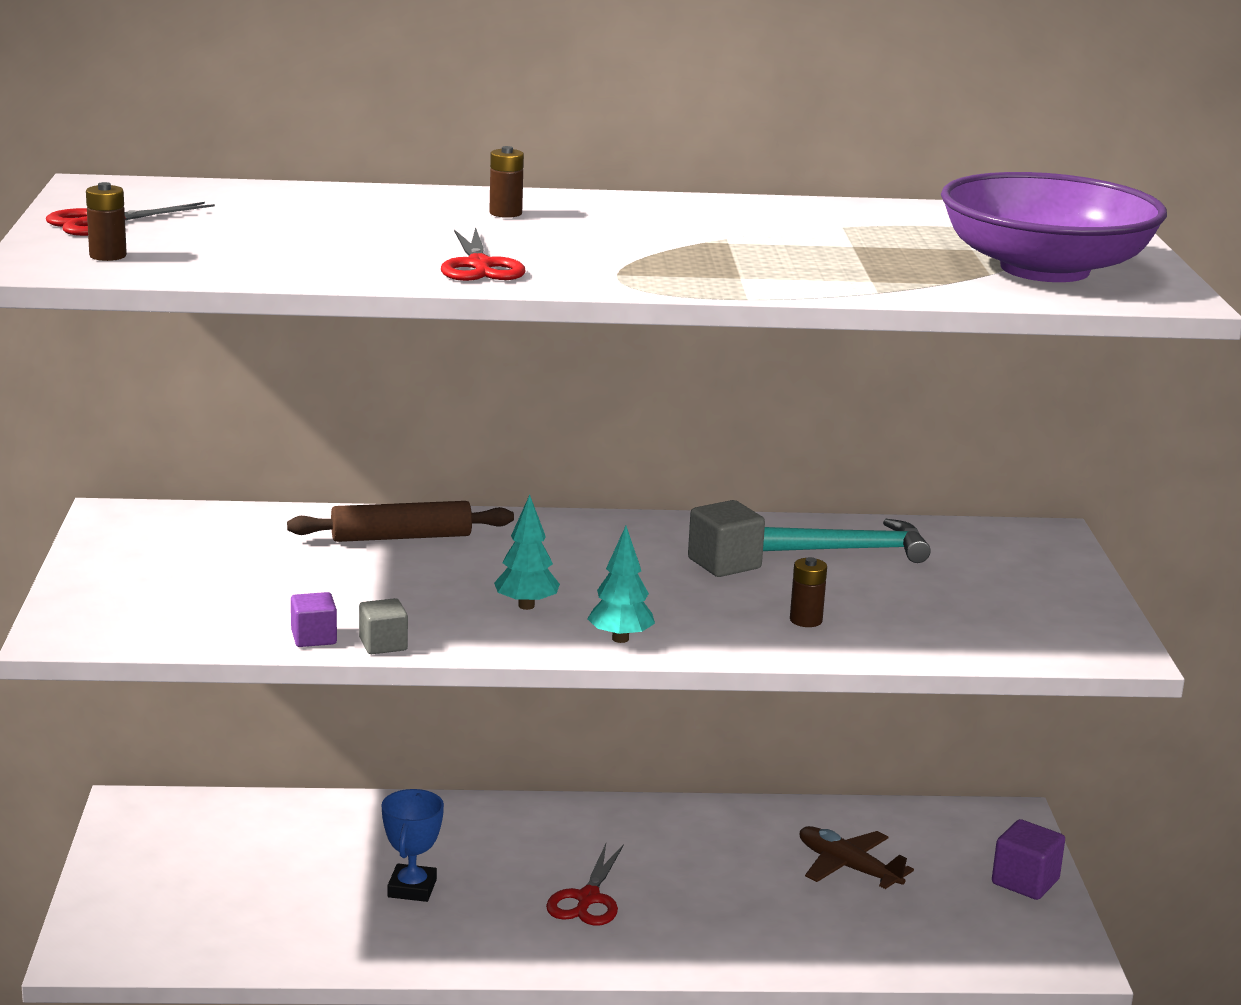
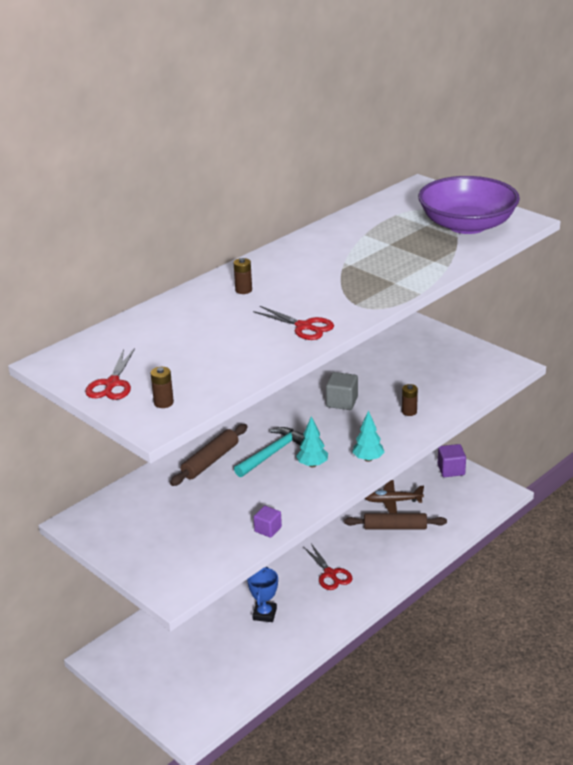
camera: 40 degrees left, 10 degrees up
(383, 644) = (297, 515): grey cube -> none
(412, 888) = (264, 614): blue trophy -> blue trophy turned 45 degrees clockwise
(793, 901) = (395, 527): none -> brown rolling pin
(853, 549) = (370, 369): turquoise hammer -> turquoise hammer (272, 453)

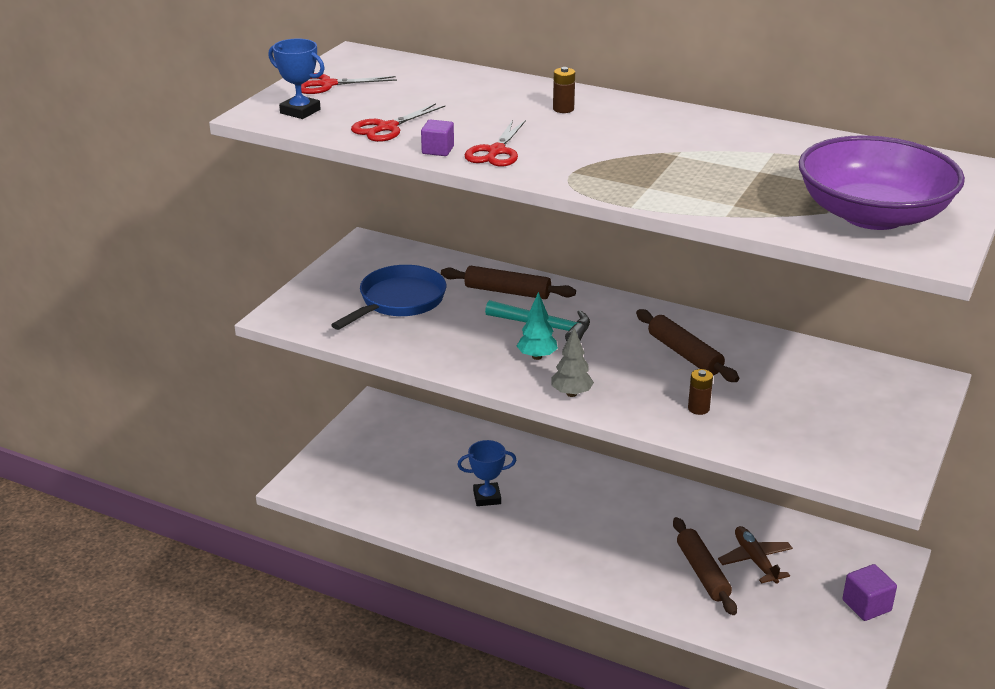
camera: 70 degrees right, 0 degrees up
(163, 403) = (300, 111): brown battery -> blue trophy
(190, 519) = (398, 301): none -> blue pan
(268, 529) = (401, 350): purple cube -> purple cube (438, 150)
(330, 574) = (580, 533): red scissors -> red scissors (387, 128)
(342, 402) = (684, 354): grey cube -> brown rolling pin
(368, 459) = (571, 393): turquoise tree -> grey tree

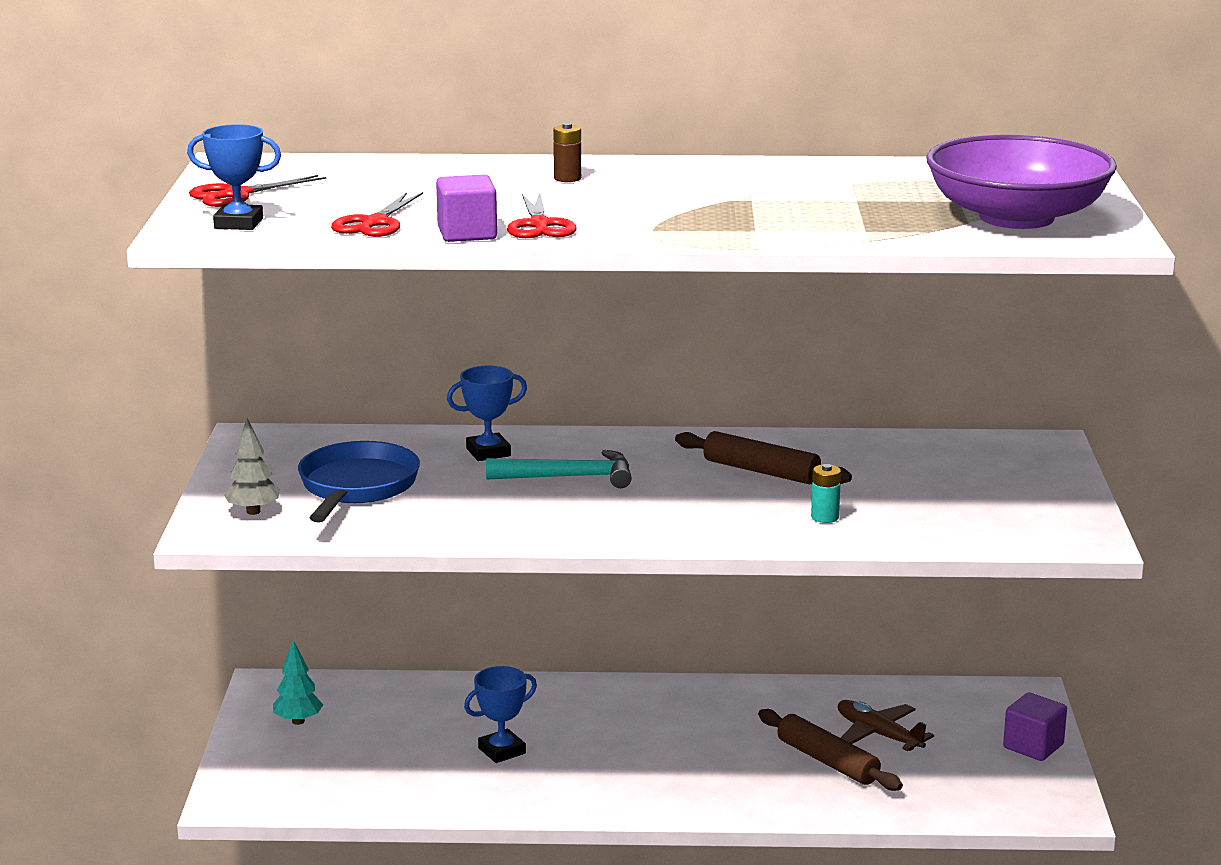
camera: 25 degrees left, 10 degrees down
(438, 150) = (467, 234): purple cube -> purple cube, size x1.50
(507, 291) = (488, 452): brown rolling pin -> blue trophy
(537, 357) = (589, 507): turquoise tree -> turquoise tree (298, 721)
(571, 393) = (665, 533): grey tree -> grey tree (253, 511)
(698, 408) = (825, 517): brown battery -> turquoise battery

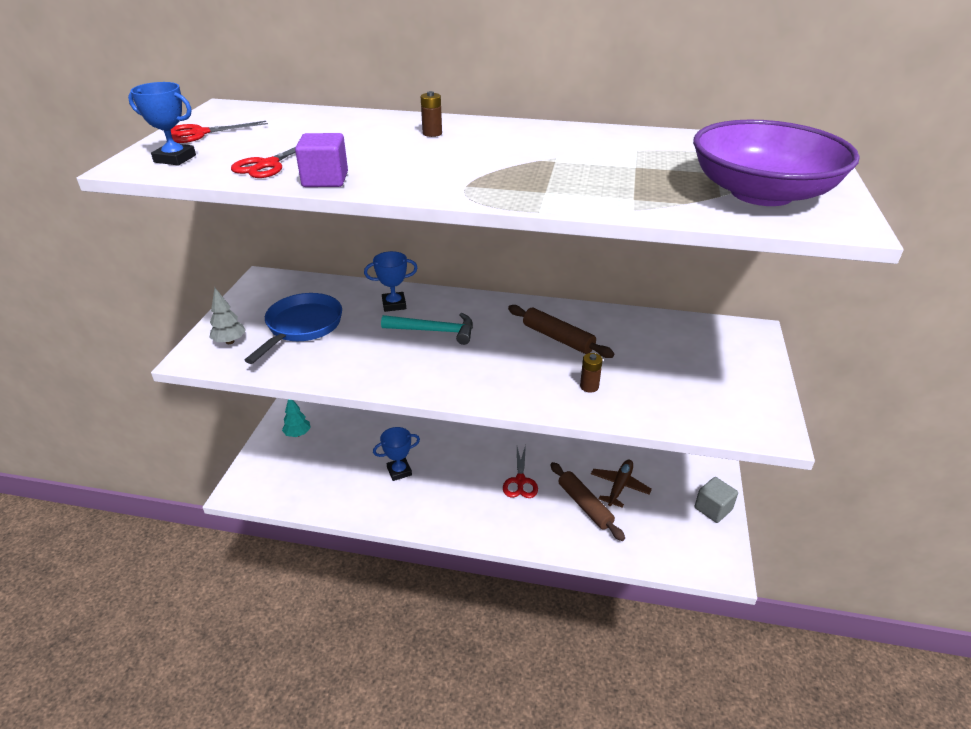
camera: 10 degrees right, 15 degrees up
(539, 225) = (384, 175): red scissors -> red scissors (520, 481)
(825, 517) = (589, 386): turquoise battery -> brown battery
(878, 734) = (619, 486): brown plane -> brown plane turned 60 degrees clockwise
(1033, 746) = (713, 509): purple cube -> grey cube

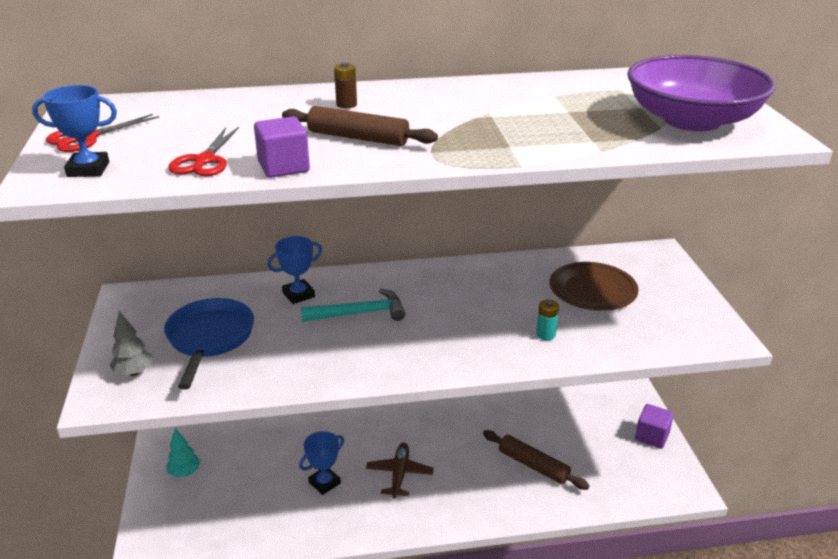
camera: 20 degrees left, 5 degrees down
(520, 481) = (458, 459): red scissors -> none
(558, 338) = (488, 295): brown rolling pin -> brown rolling pin (358, 138)
(589, 386) = (545, 334): brown battery -> turquoise battery
(619, 486) = (557, 438): brown plane -> brown plane (399, 474)
(661, 354) = (592, 290): none -> brown plate
(713, 509) = (652, 436): grey cube -> purple cube

